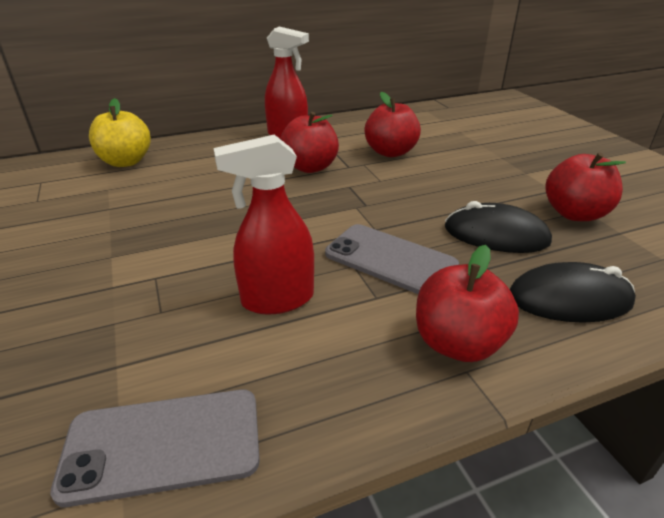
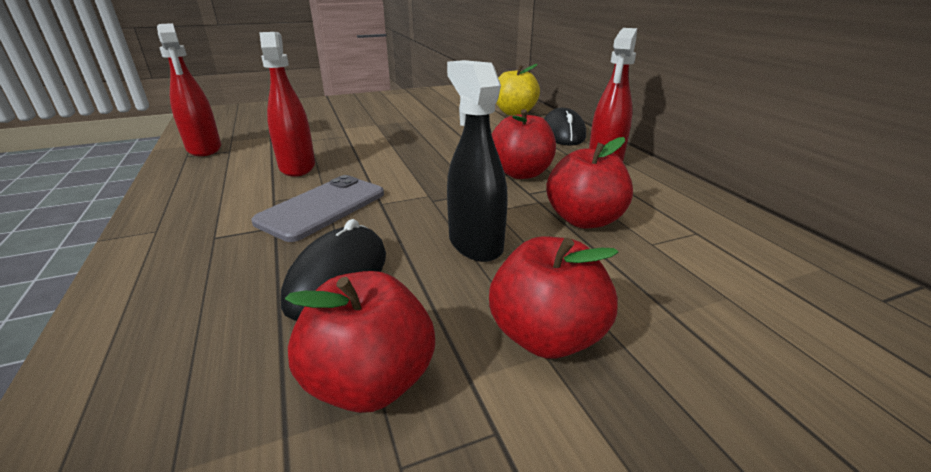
camera: 90 degrees right, 5 degrees down
(163, 444) = (204, 149): grey phone -> red spray bottle
(433, 187) = (475, 244): none -> black spray bottle
(457, 343) = (186, 229): red apple -> red apple (546, 336)
(569, 299) = (178, 309): black mouse -> black mouse (563, 133)

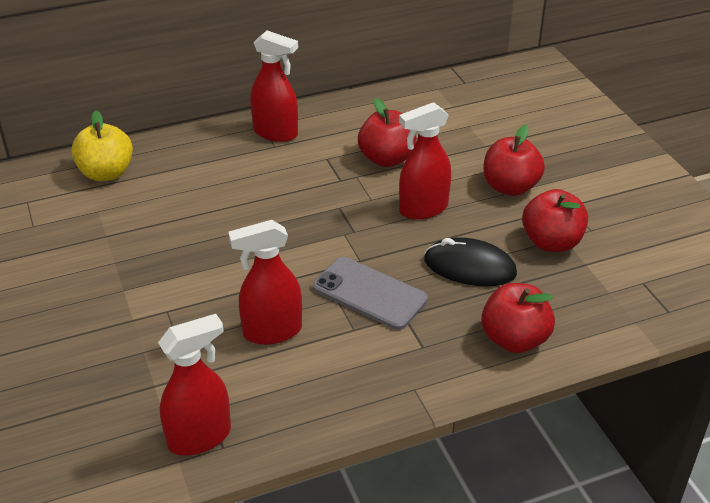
camera: 90 degrees left, 10 degrees up
(475, 244) = (423, 209): black spray bottle -> red spray bottle
(521, 173) = (300, 181): red apple -> red apple (514, 339)
(563, 133) = (192, 146): black mouse -> none

